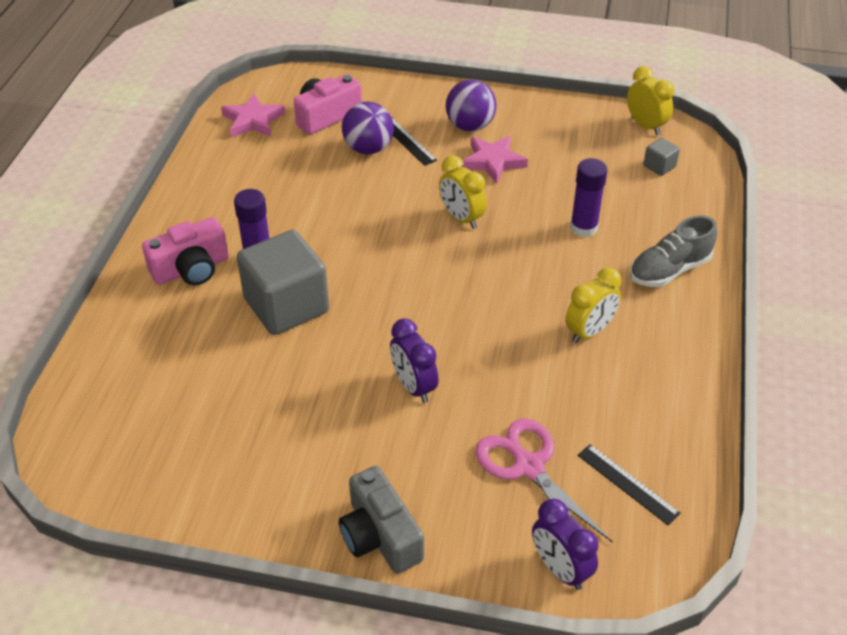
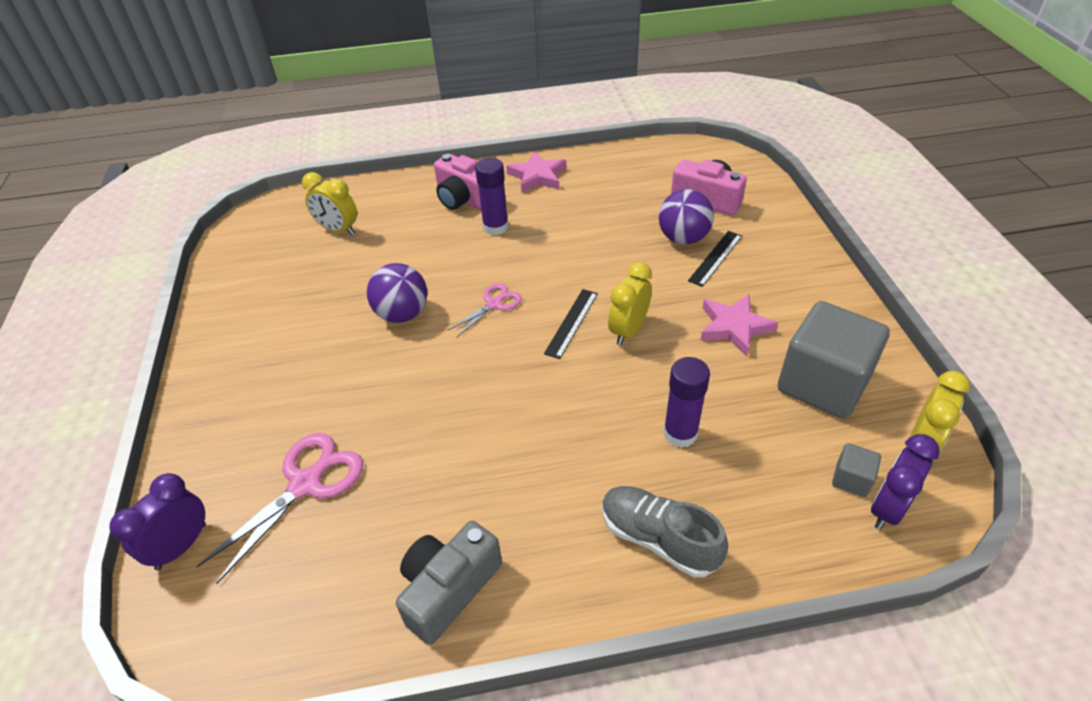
camera: 70 degrees right, 0 degrees up
(253, 120) = (665, 164): pink star -> pink star (537, 176)
(286, 305) = (448, 261): grey cube -> grey cube (822, 384)
(374, 289) = (494, 304): none -> pink scissors
(380, 536) = (207, 401): grey camera -> grey camera (448, 589)
(414, 386) = (383, 369): purple clock -> purple clock (887, 508)
(470, 126) = (777, 293): purple ball -> purple ball (402, 314)
(589, 331) = (513, 484): yellow clock -> yellow clock (338, 230)
(628, 483) = (300, 579): black ruler -> black ruler (572, 323)

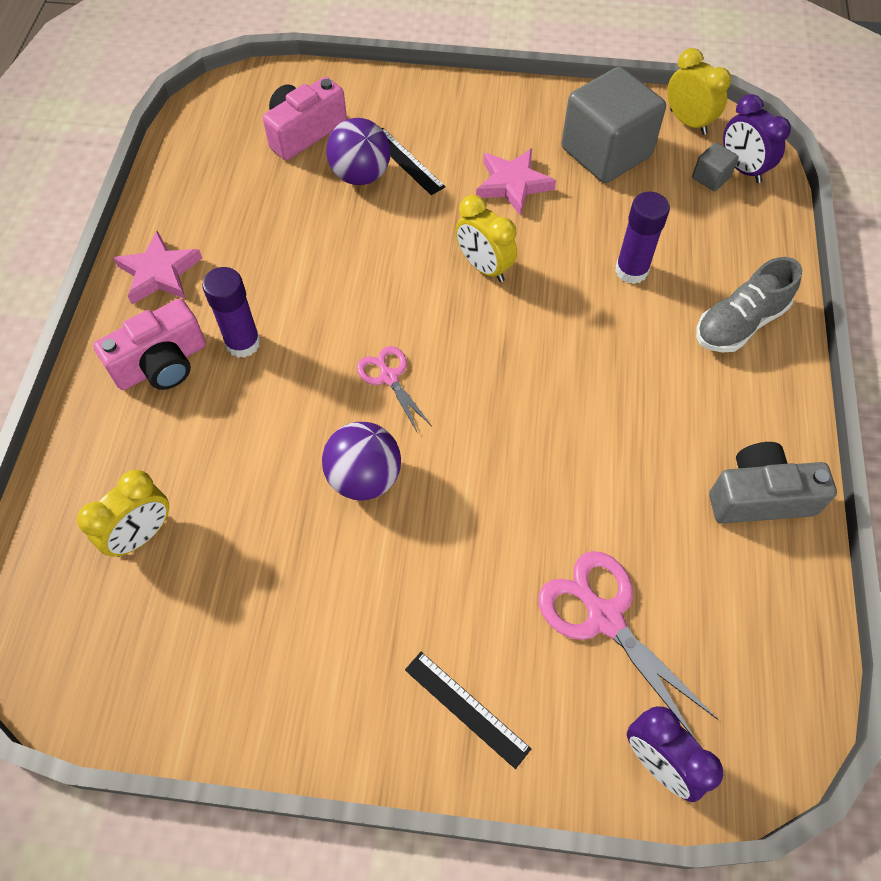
camera: 75 degrees left, 15 degrees up
(448, 589) = (759, 497): grey camera -> grey camera turned 120 degrees clockwise
(572, 323) = (452, 311): black ruler -> black ruler (466, 708)

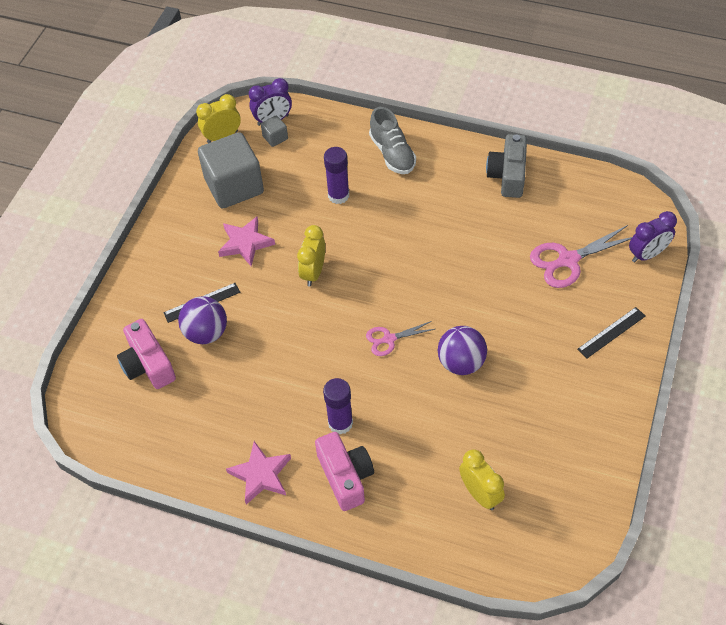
camera: 75 degrees left, 5 degrees down
(484, 267) = (313, 272): yellow clock -> yellow clock turned 135 degrees clockwise

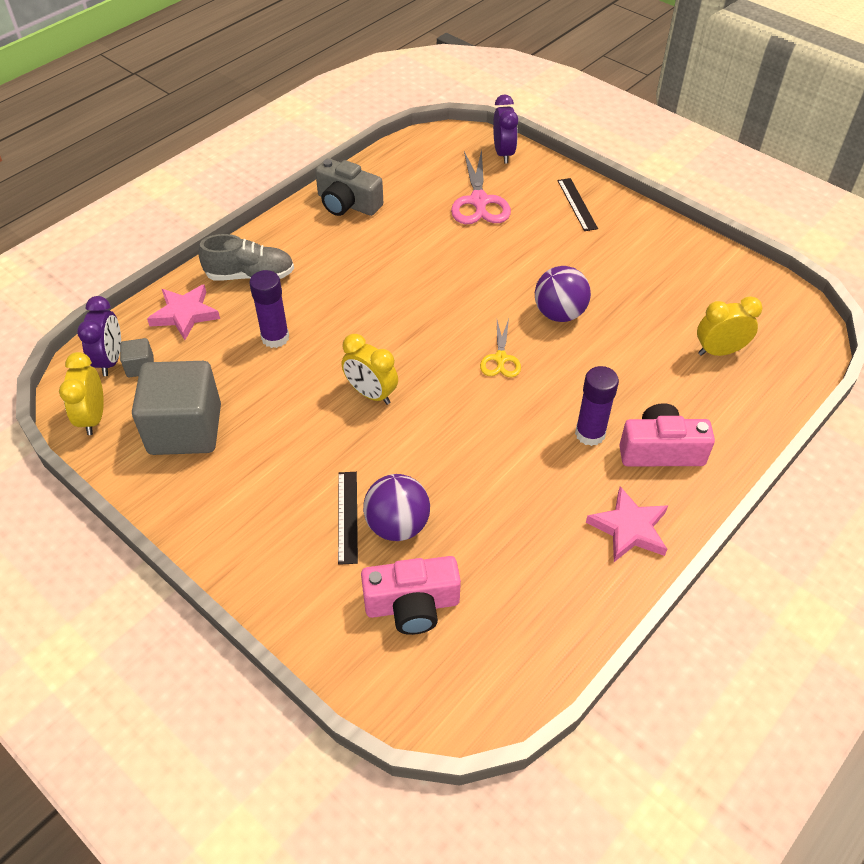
camera: 70 degrees left, 5 degrees down
(245, 243) = (284, 445): pink star -> pink star (185, 314)
(389, 339) = (500, 358): pink scissors -> yellow scissors

